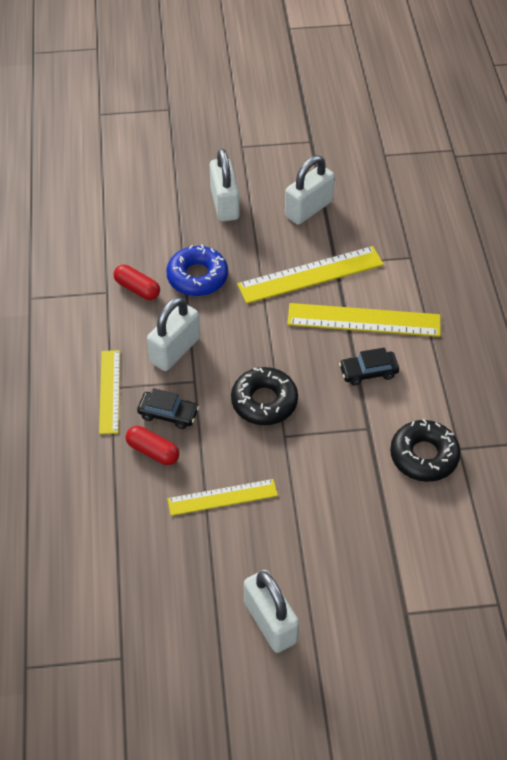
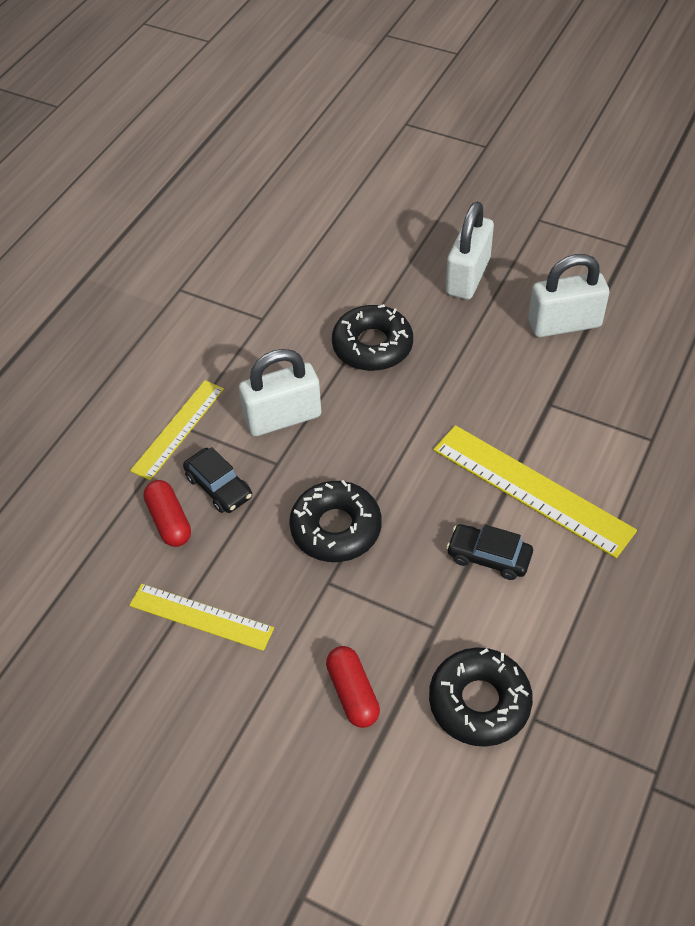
camera: 35 degrees right, 0 degrees up
(137, 289) = (296, 329): red capsule -> red capsule (352, 693)
(197, 277) = (372, 346): blue donut -> black donut
(270, 622) = (135, 802): white padlock -> none
(310, 274) = (507, 403): yellow ruler -> none

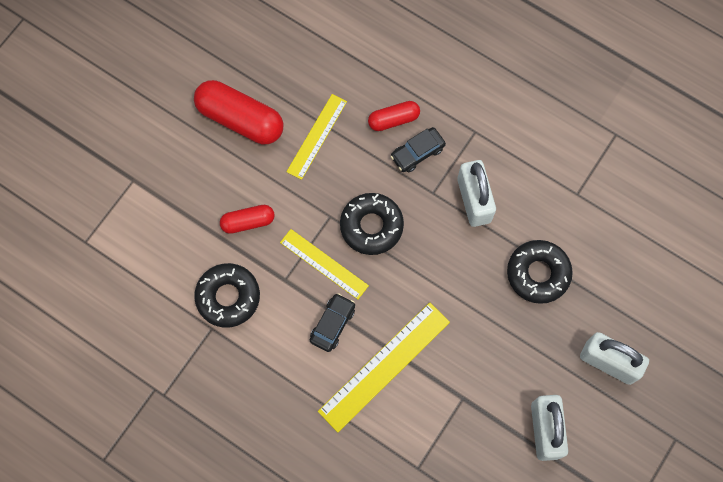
camera: 95 degrees right, 20 degrees up
(177, 733) = (240, 119): none -> red capsule
(178, 429) = (472, 128): yellow ruler -> yellow ruler (324, 264)

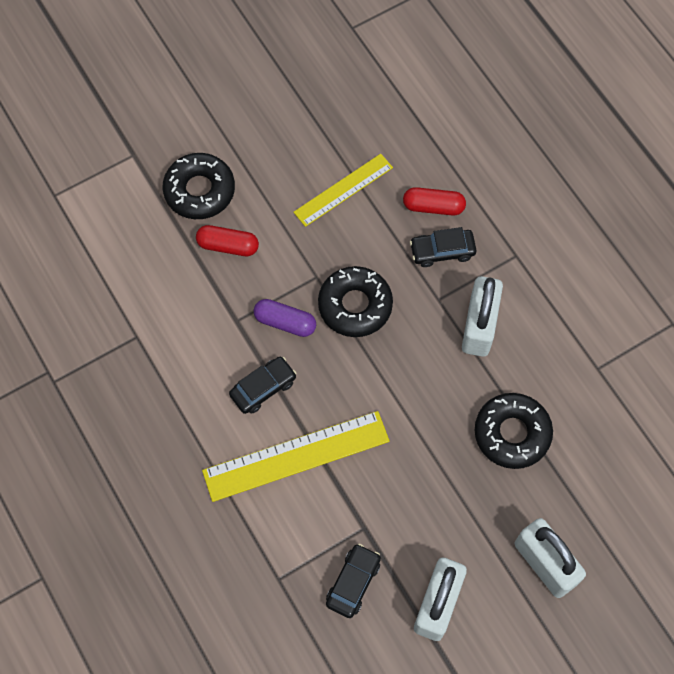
camera: 25 degrees right, 5 degrees down
(228, 297) = (169, 312): black donut -> black donut (199, 191)
(240, 119) = (272, 140): red capsule -> none
(324, 264) = (285, 322): yellow ruler -> purple capsule
(475, 444) = (353, 582): none -> black car

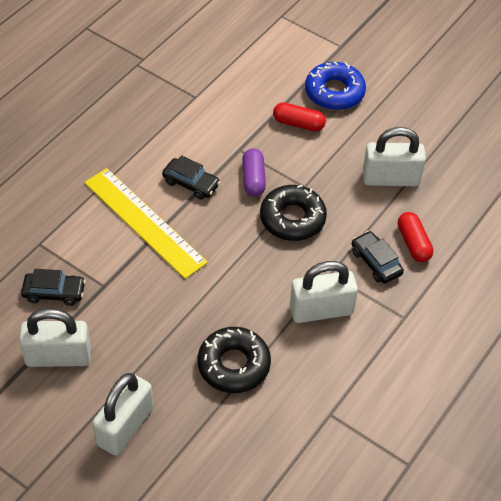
camera: 65 degrees right, 15 degrees down
(199, 191) = (334, 92): black donut -> blue donut
(228, 246) = (298, 124): red capsule -> red capsule turned 60 degrees counterclockwise
(343, 190) = (390, 178): yellow ruler -> white padlock

